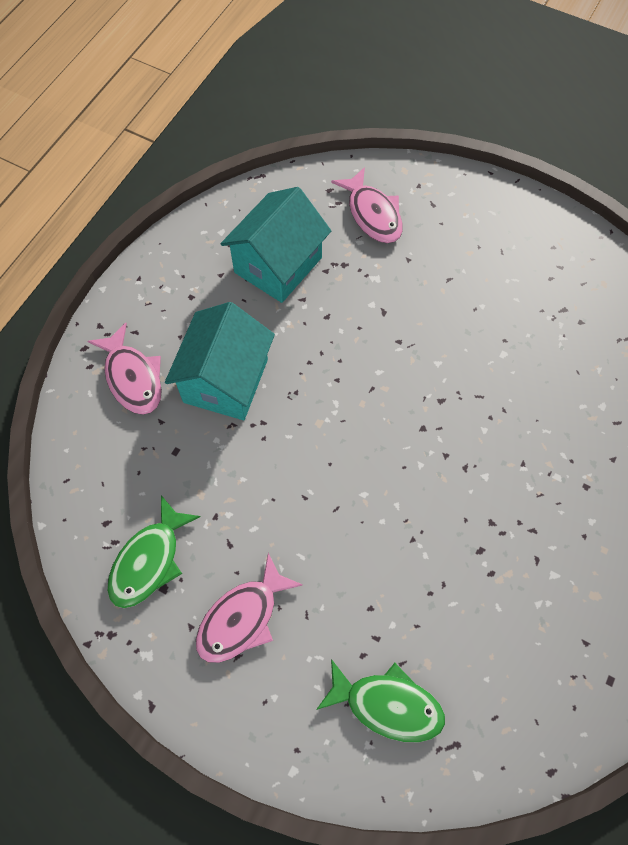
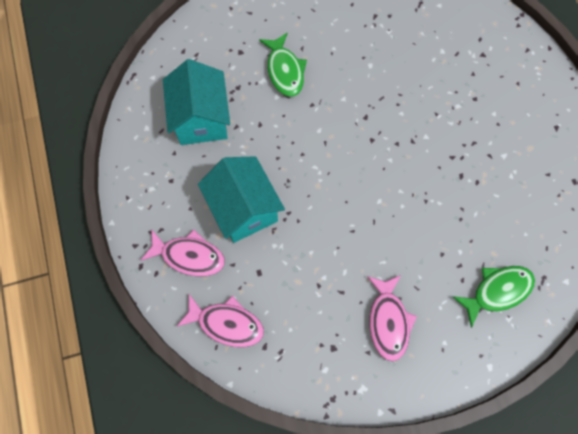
camera: 45 degrees left, 5 degrees up
(149, 560) = (310, 342): green fish -> green fish (284, 71)
(372, 214) = (223, 45): pink fish -> pink fish (226, 323)

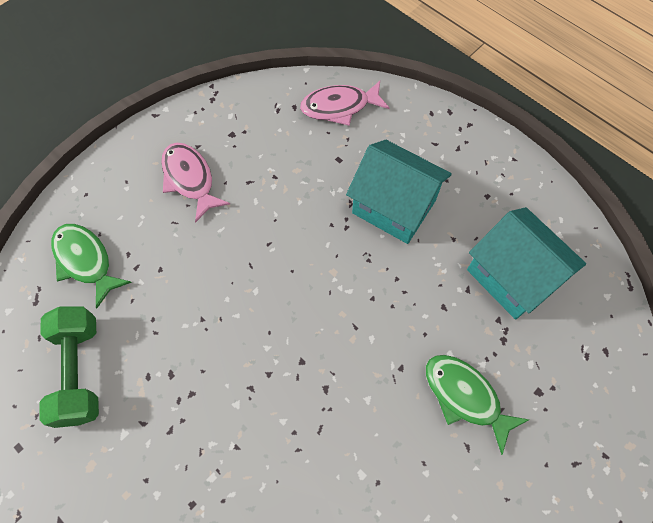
camera: 150 degrees right, 5 degrees down
(189, 256) = (413, 140): pink fish -> none
(497, 291) = (86, 261): green fish -> green fish turned 105 degrees clockwise
(522, 209) = (80, 371): none -> green dumbbell

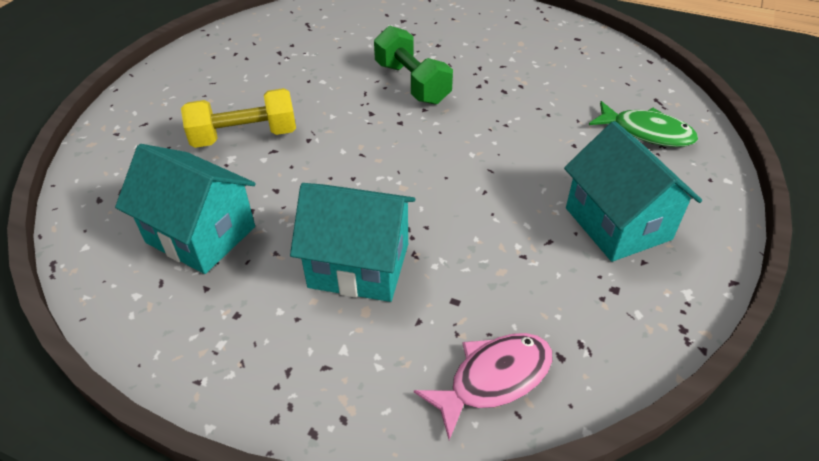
camera: 160 degrees right, 20 degrees down
(80, 371) = (575, 76): green dumbbell -> green dumbbell (412, 83)
(190, 179) = (617, 223): pink fish -> turquoise house
(465, 396) = (245, 136): green fish -> yellow dumbbell

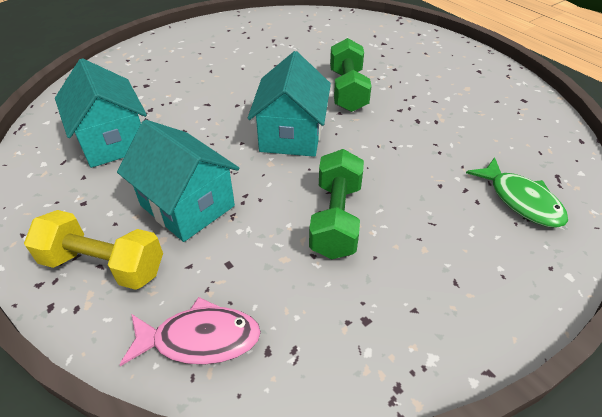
camera: 30 degrees right, 0 degrees up
(245, 136) = (198, 88): yellow dumbbell -> yellow dumbbell (104, 265)
(514, 214) = (336, 218): none -> green dumbbell
(617, 223) = (419, 266): turquoise house -> turquoise house (291, 135)

